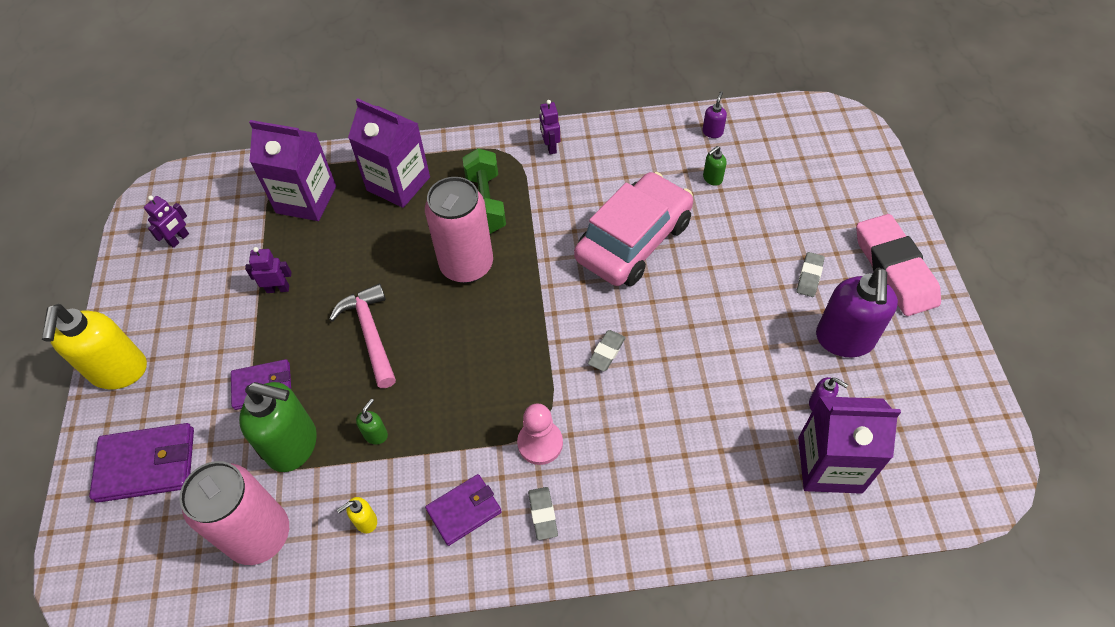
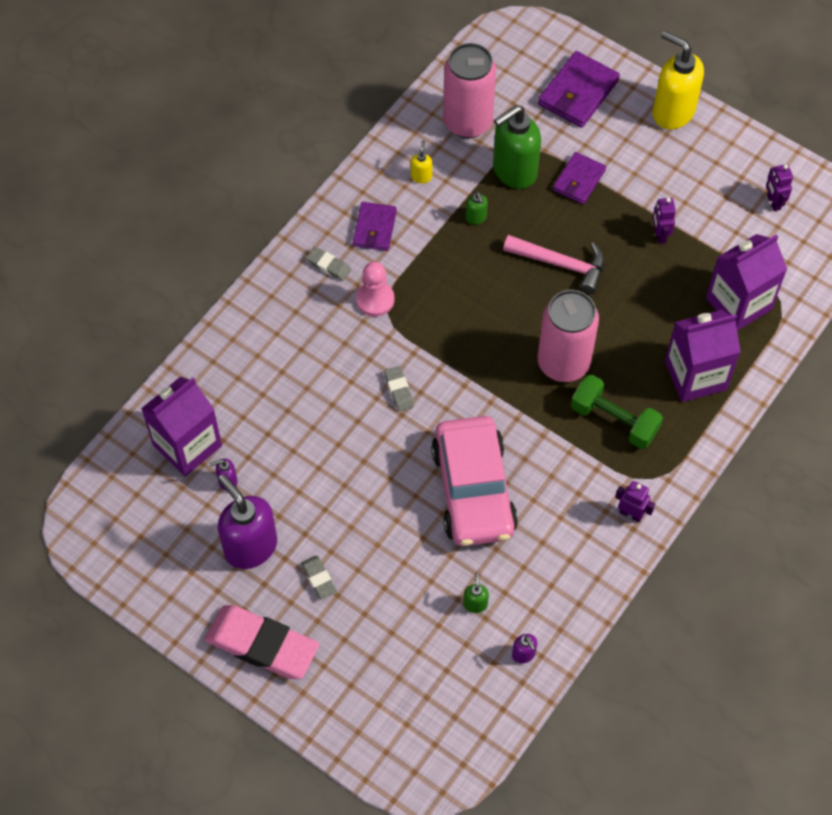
camera: 130 degrees right, 5 degrees up
(278, 289) = (659, 235): purple robot -> purple robot turned 135 degrees clockwise

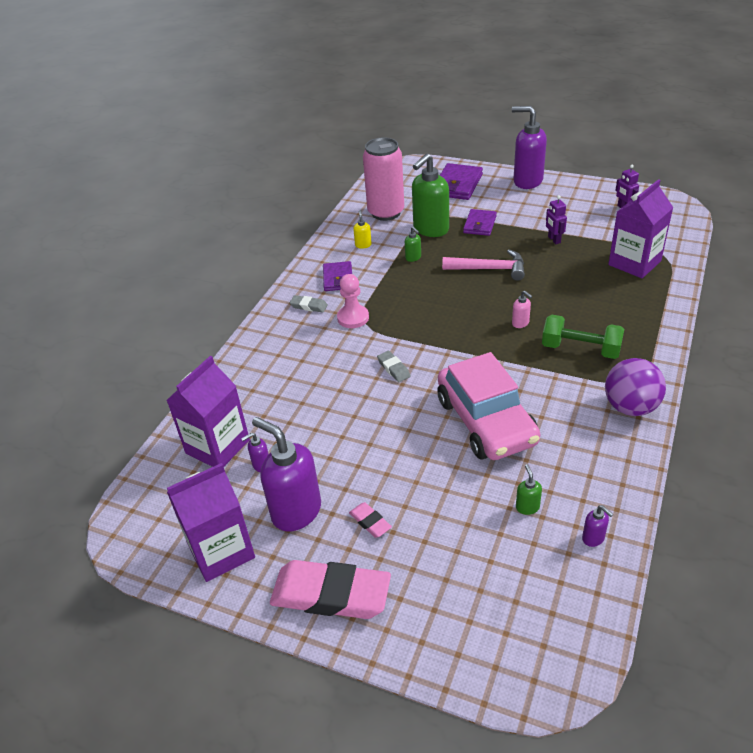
camera: 10 degrees left, 20 degrees down
(319, 579) = (370, 522): grey eraser -> pink eraser
(563, 363) = (520, 323): pink can -> pink soap dispenser
(631, 514) = (630, 407): purple robot -> purple ball
(672, 112) = (527, 181): yellow soap dispenser -> purple soap dispenser
(695, 375) = (628, 309): purple carton -> purple carton (221, 551)

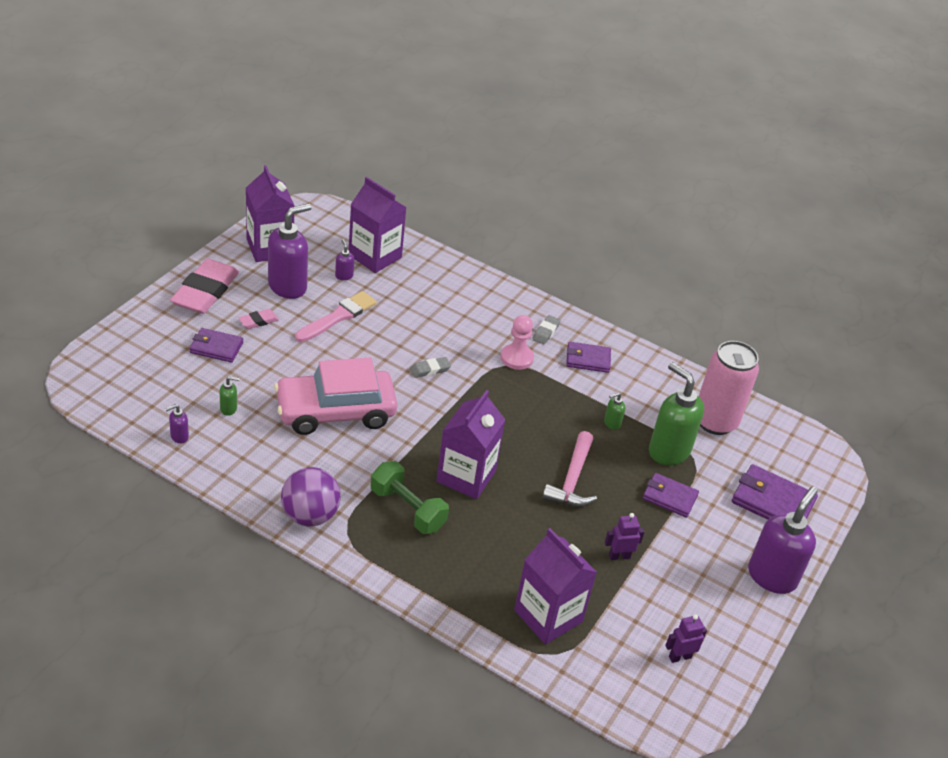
camera: 90 degrees right, 0 degrees up
(337, 453) = (338, 317): none -> pink brush
(363, 245) = (648, 389): yellow soap dispenser -> none
(433, 549) = (216, 347): none -> purple wallet
(520, 323) = (466, 476): pink soap dispenser -> purple carton
(580, 349) = (407, 509): green dumbbell -> green dumbbell turned 75 degrees counterclockwise

